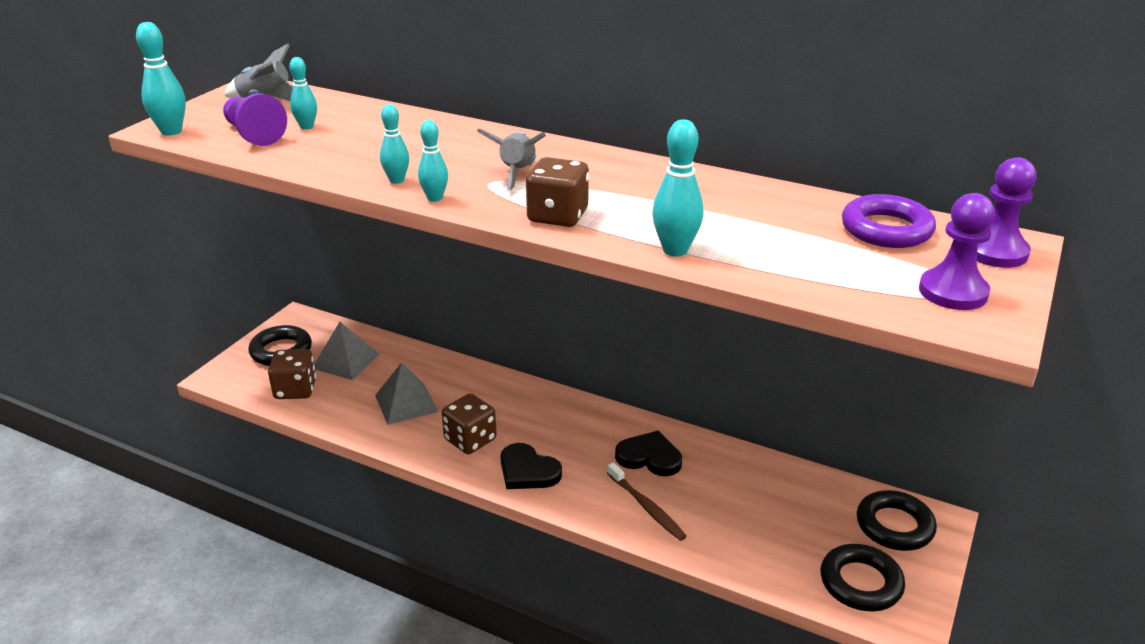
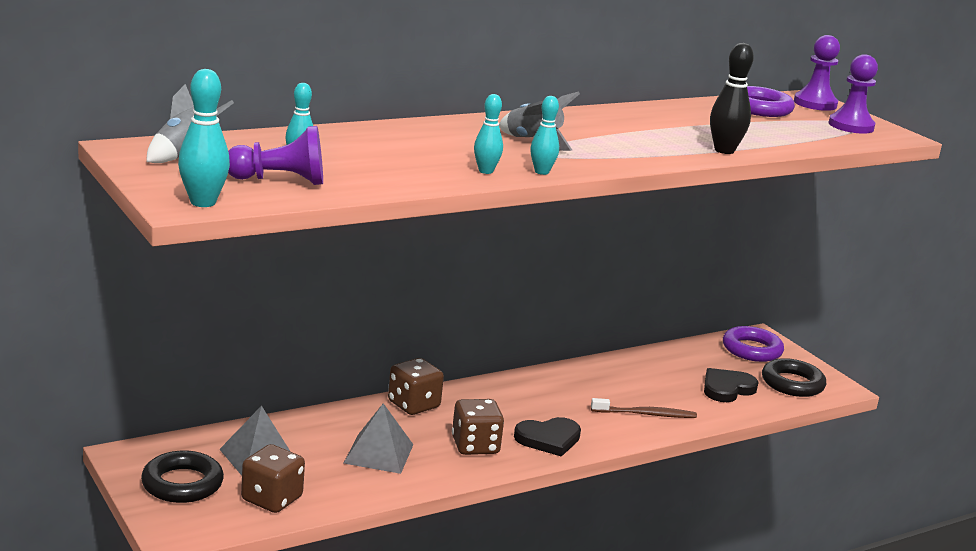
camera: 60 degrees left, 10 degrees down
(557, 216) = (628, 156): brown dice -> brown dice (413, 405)
(649, 457) = (589, 389): black heart -> black heart (727, 388)
(675, 250) = (724, 150): turquoise bowling pin -> black bowling pin
(894, 526) = (752, 350): black ring -> purple ring

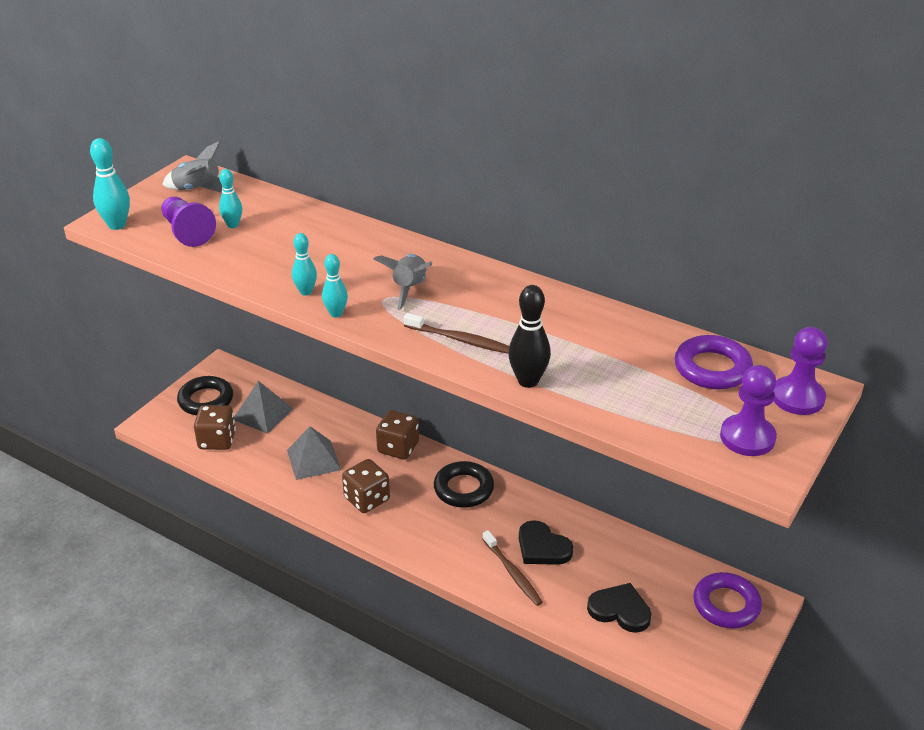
camera: 65 degrees right, 15 degrees up
(548, 439) = (414, 532): black heart -> black heart (542, 547)
(639, 150) = (460, 340): none -> brown toothbrush
(792, 383) = (684, 654): black ring -> black ring (463, 489)

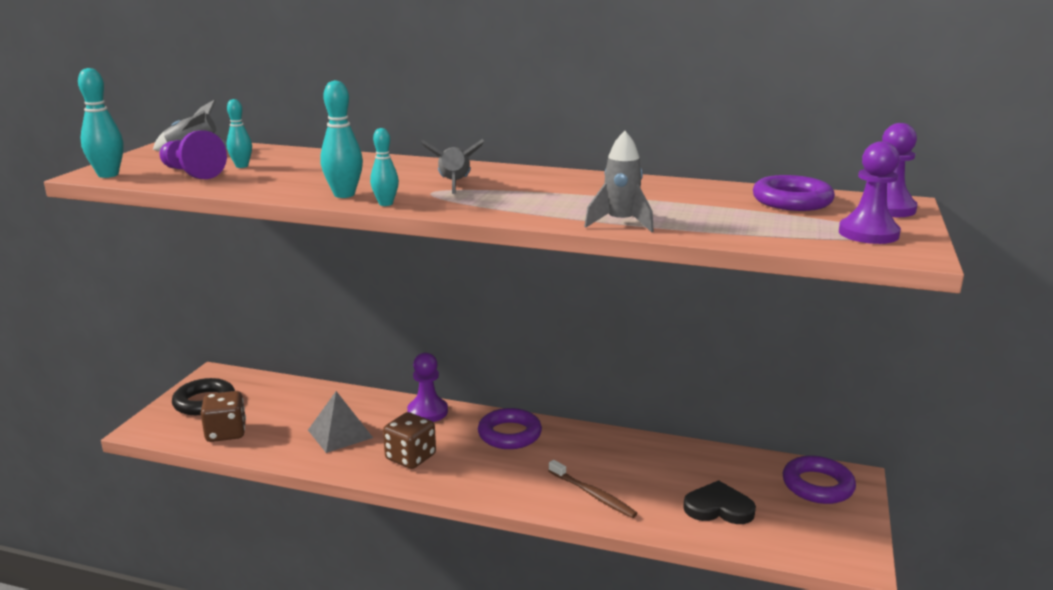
camera: 15 degrees left, 15 degrees down
(263, 414) = (272, 404): grey pyramid -> none
(306, 292) = (344, 195): turquoise bowling pin -> turquoise bowling pin, size x1.52
(398, 448) = (427, 412): brown dice -> purple pawn
(460, 340) = (530, 207): brown toothbrush -> none
(463, 489) = (509, 434): black ring -> purple ring
(528, 381) = (620, 223): black bowling pin -> grey rocket
(542, 547) = (613, 468): black heart -> none

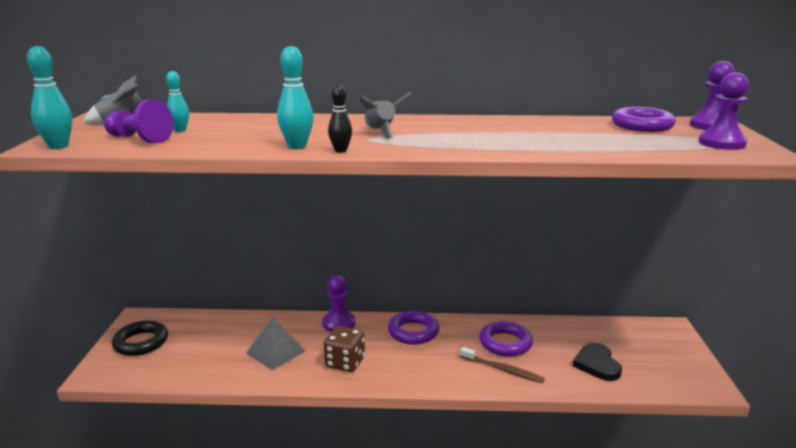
camera: 15 degrees left, 0 degrees up
(226, 433) = (174, 366): brown dice -> none
(385, 204) = (340, 150): turquoise bowling pin -> black bowling pin
(620, 223) = (543, 150): grey rocket -> none
(718, 507) = (597, 364): black heart -> black heart turned 90 degrees counterclockwise
(817, 485) = (652, 337): purple ring -> purple ring (505, 343)

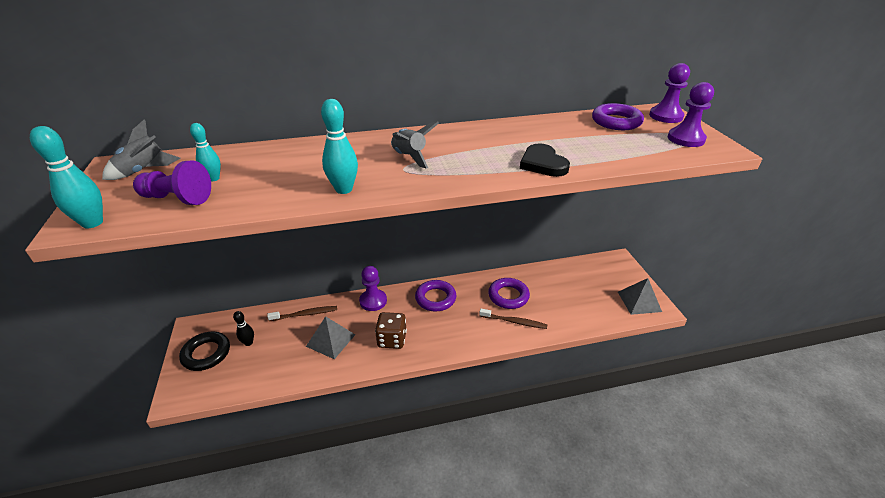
camera: 15 degrees left, 15 degrees up
(258, 324) = (305, 314): none -> brown toothbrush
(340, 150) = (388, 190): black bowling pin -> black bowling pin (248, 343)
(597, 364) = (578, 303): black heart -> black heart (543, 163)
(684, 375) = (639, 301): none -> grey pyramid

